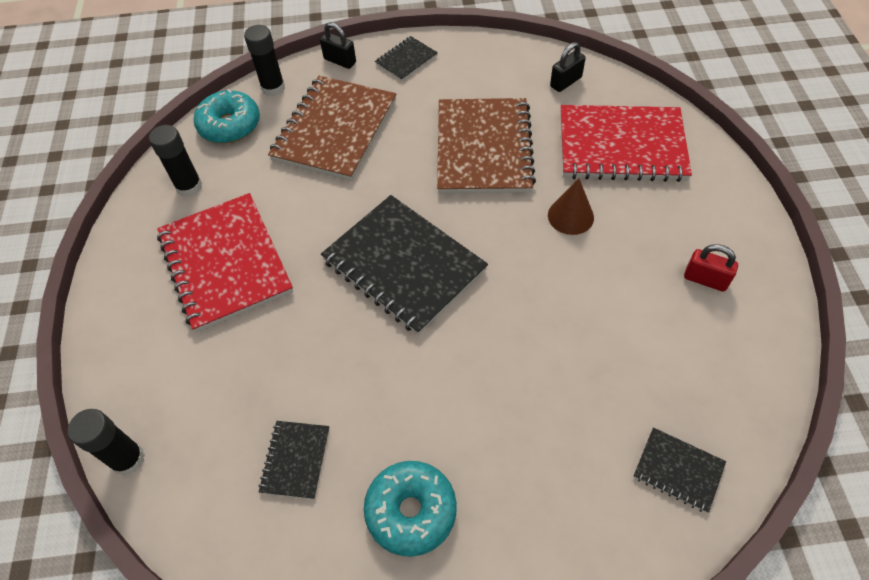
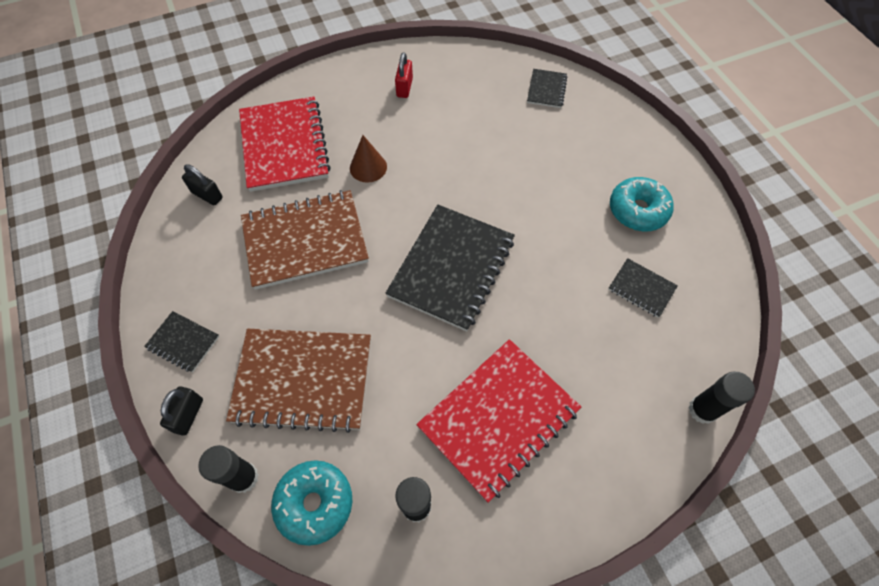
camera: 110 degrees left, 5 degrees up
(295, 460) = (641, 289): black notebook -> black notebook turned 45 degrees clockwise

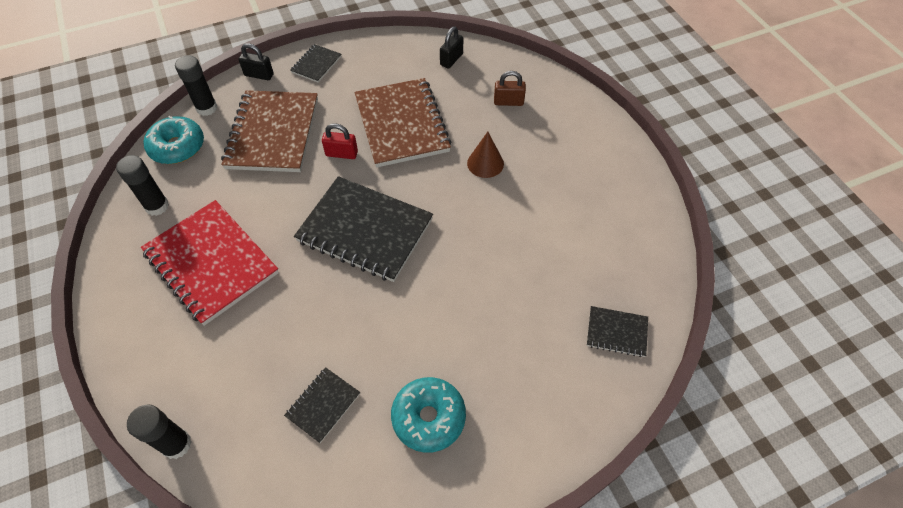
camera: 90 degrees right, 5 degrees down
(285, 146) = (508, 102): red notebook -> brown padlock
(404, 88) = (597, 189): red padlock -> red padlock (341, 154)

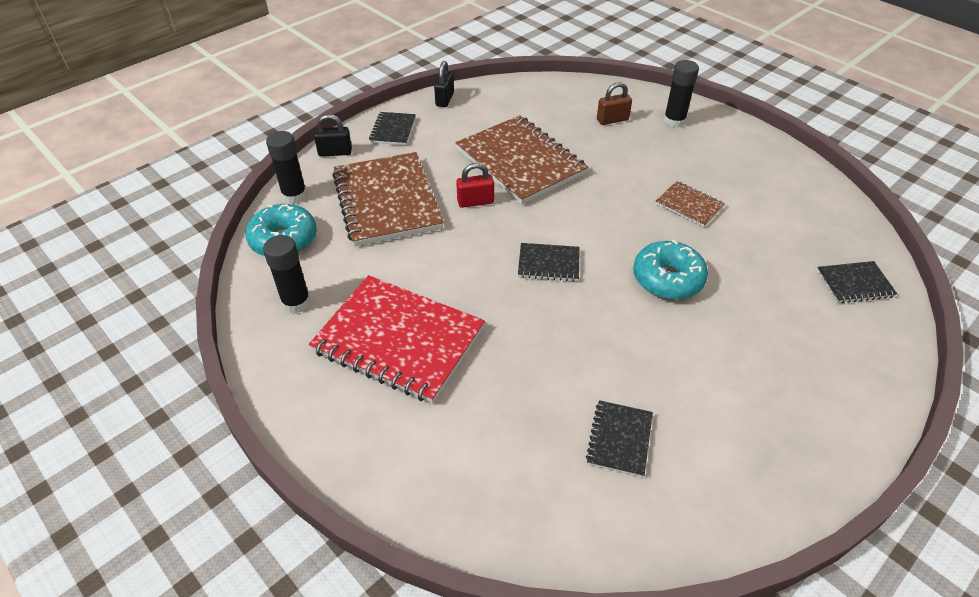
camera: 20 degrees left, 10 degrees down
(177, 444) = (480, 536): black glue stick -> black glue stick (674, 121)
(365, 230) = (548, 264): black notebook -> black notebook, size x0.47
(428, 417) = (736, 414): turquoise donut -> turquoise donut (667, 279)
(451, 59) = (531, 97): black padlock -> black padlock (445, 99)
(485, 163) = (627, 175): brown cone -> none
(520, 209) = (689, 205): none -> brown notebook

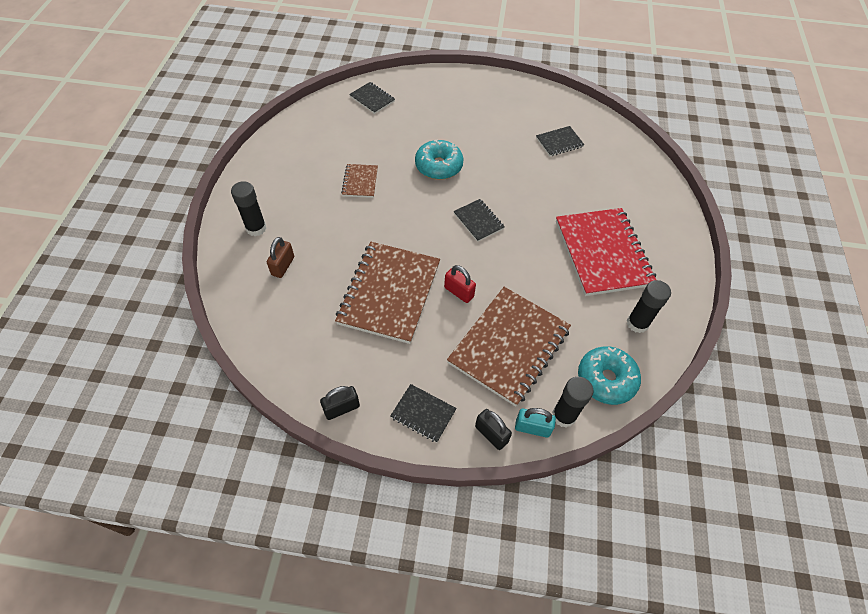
camera: 130 degrees left, 10 degrees up
(310, 174) = (532, 428): none -> turquoise padlock
(393, 130) = (423, 414): black notebook -> black notebook turned 60 degrees clockwise
(612, 120) = (283, 266): brown padlock -> brown padlock turned 75 degrees clockwise

